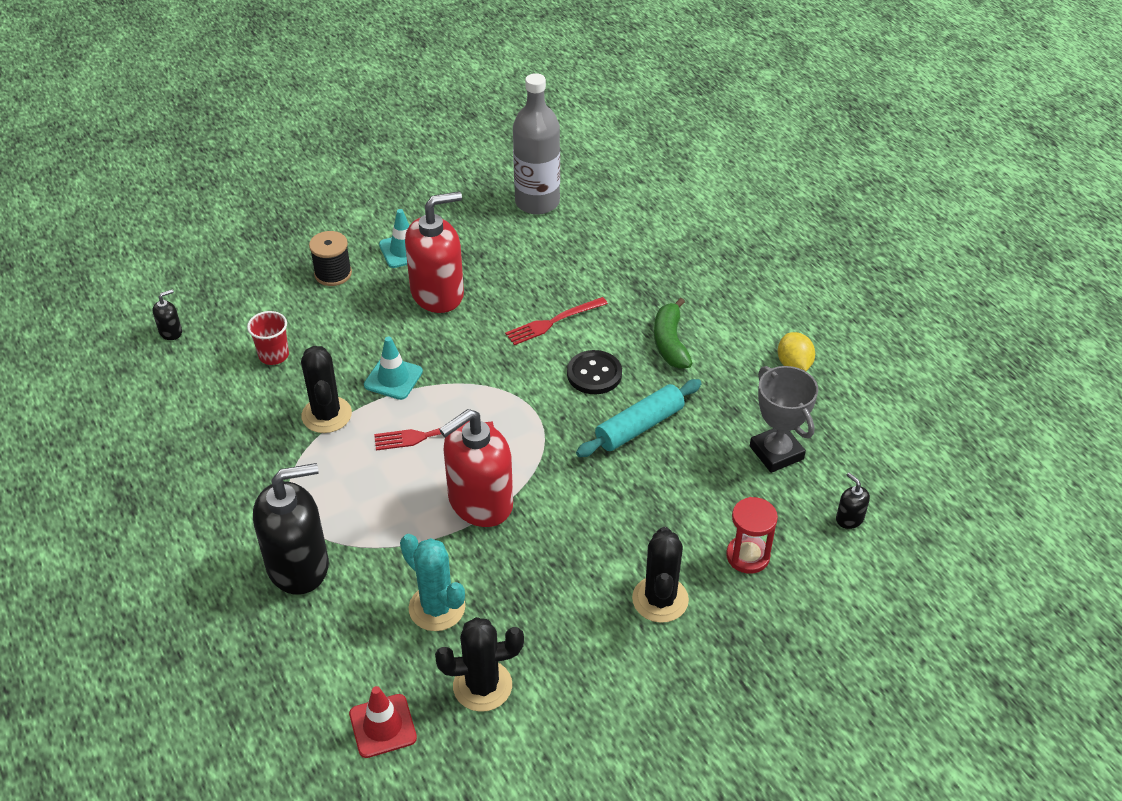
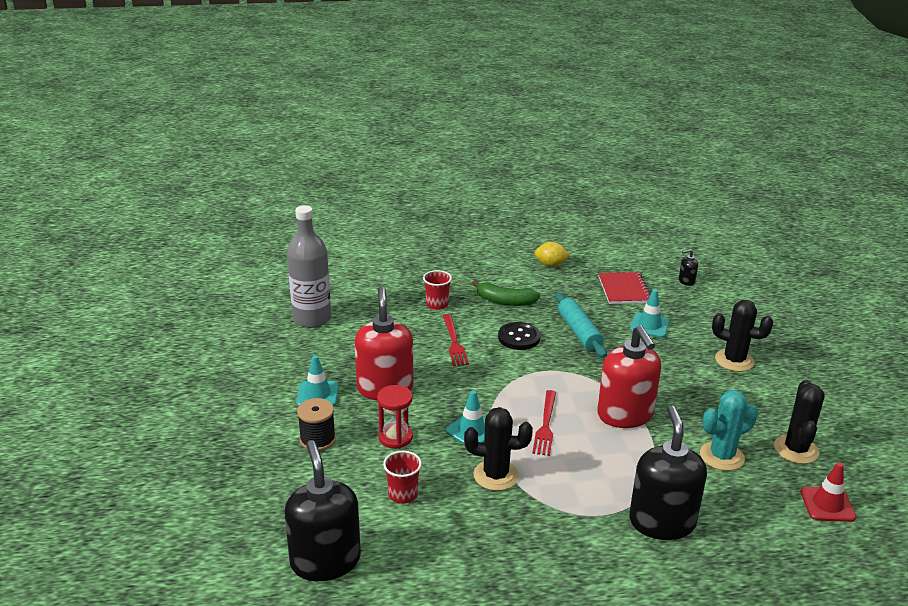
camera: 70 degrees left, 15 degrees down
(171, 332) = (325, 560): black soap dispenser -> black soap dispenser, size x2.41
(625, 287) = (437, 304): none -> red cup
(697, 495) = (649, 325): none -> turquoise traffic cone
(747, 556) = (706, 321): red hourglass -> red hourglass (395, 437)
(776, 453) = (624, 290): grey trophy -> red notebook

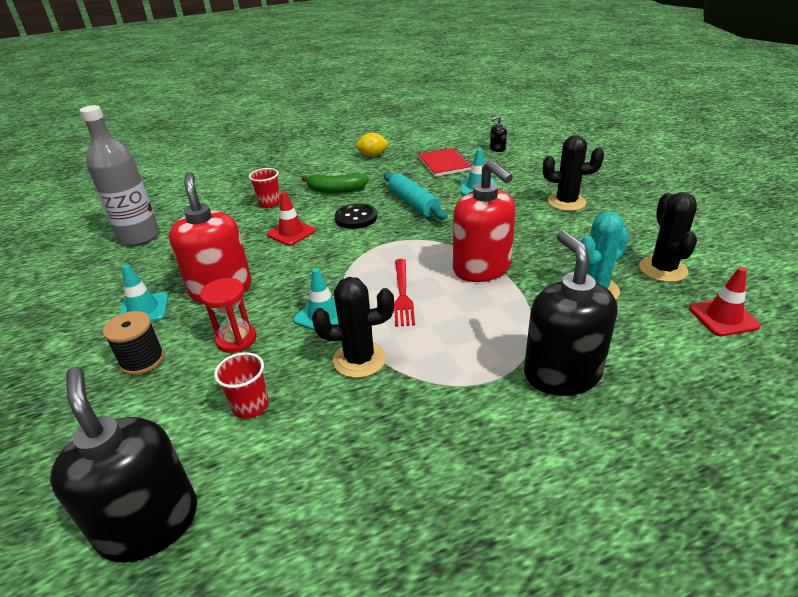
camera: 10 degrees left, 5 degrees up
(454, 342) = (291, 233): red fork -> red traffic cone

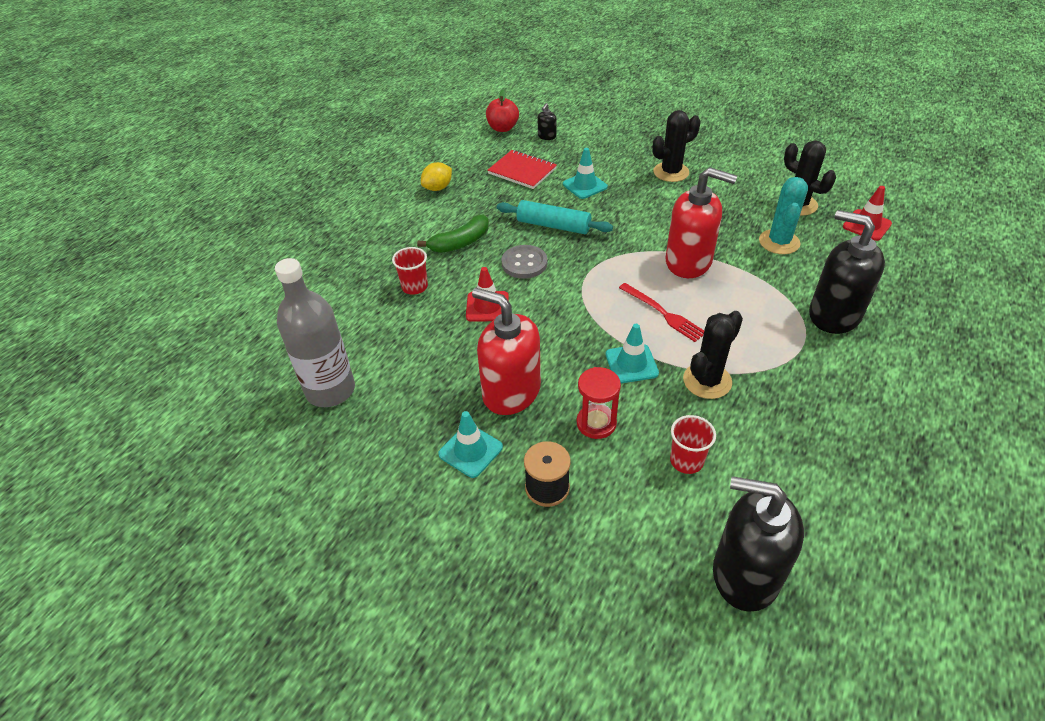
camera: 40 degrees left, 10 degrees up
(356, 218) = (524, 263): black button -> grey button
(472, 135) = (502, 128): none -> red apple

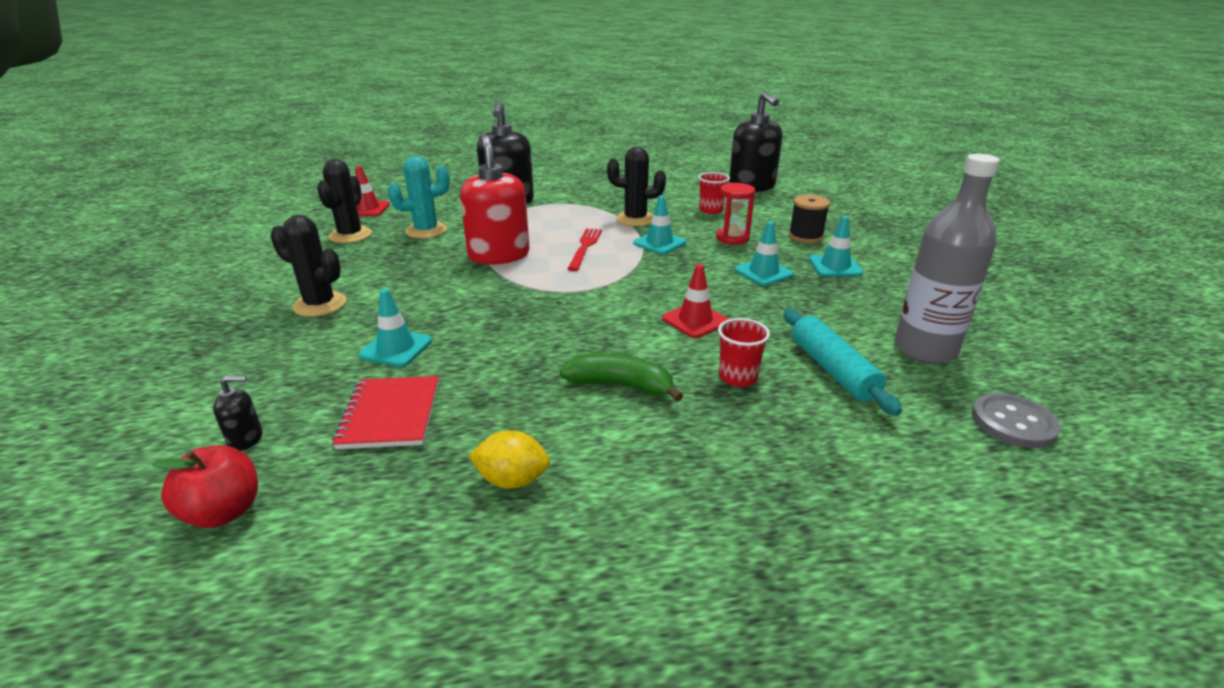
camera: 130 degrees left, 15 degrees down
(511, 392) = (763, 272): red soap dispenser -> turquoise traffic cone
(524, 263) = (603, 328): grey button -> grey button (1013, 423)
(553, 225) = (511, 337): turquoise rolling pin -> turquoise rolling pin (832, 370)

